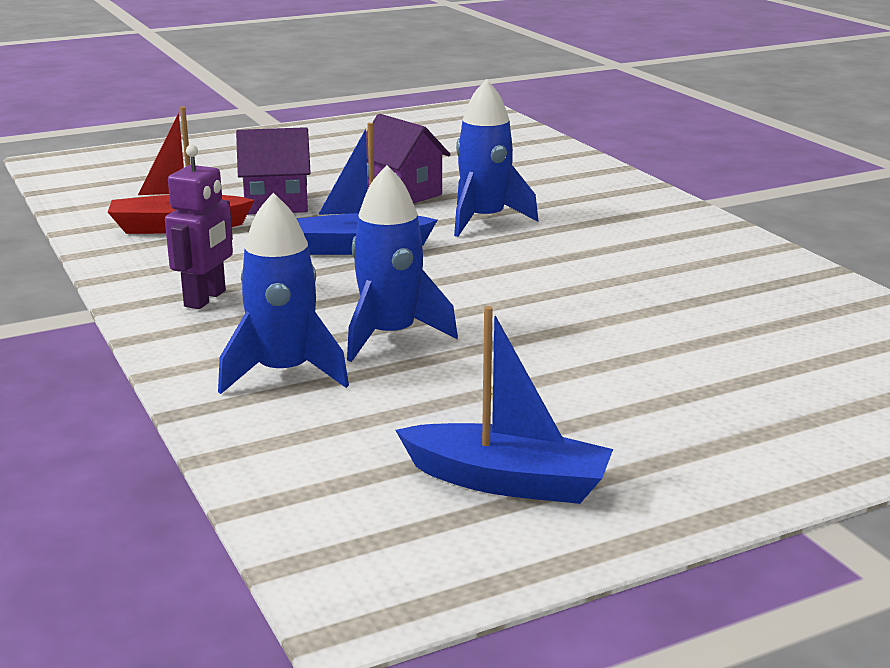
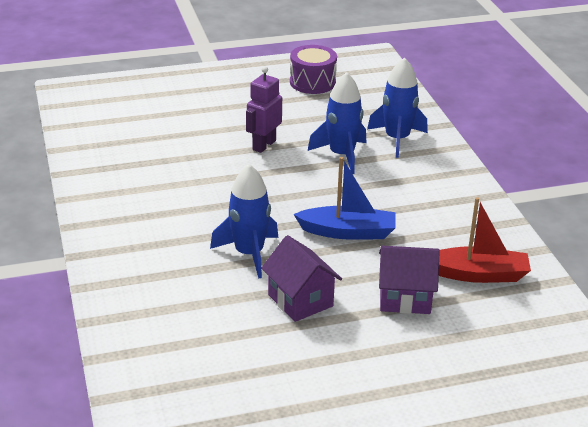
camera: 170 degrees left, 10 degrees up
(205, 299) = (443, 195): purple robot -> purple robot (264, 145)
(508, 482) = (312, 82): blue boat -> purple drum

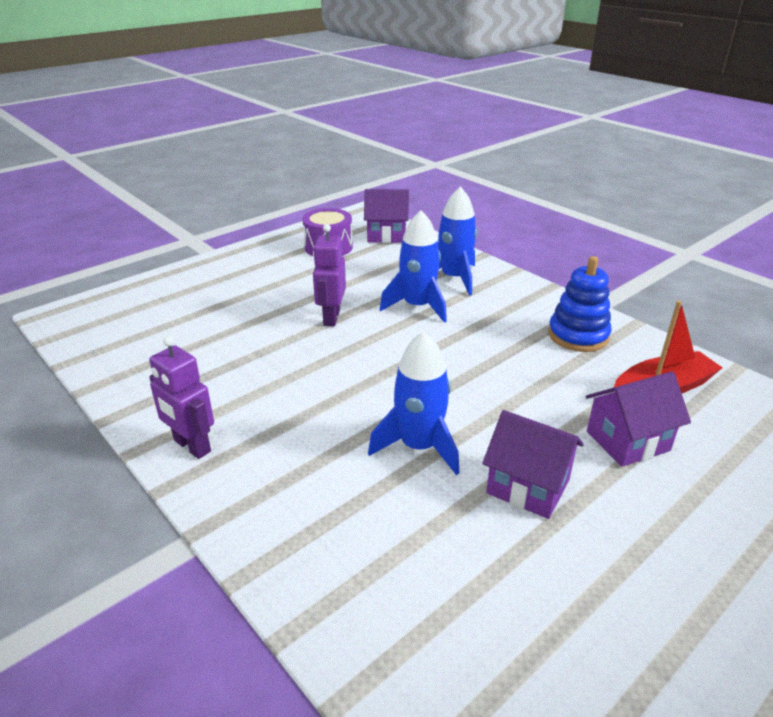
camera: 25 degrees left, 0 degrees up
(101, 207) = (192, 446): none -> purple robot
(348, 232) = (499, 384): blue boat -> none
(374, 83) = (386, 235): none -> purple house
(454, 216) = (578, 335): none -> blue stacking toy

